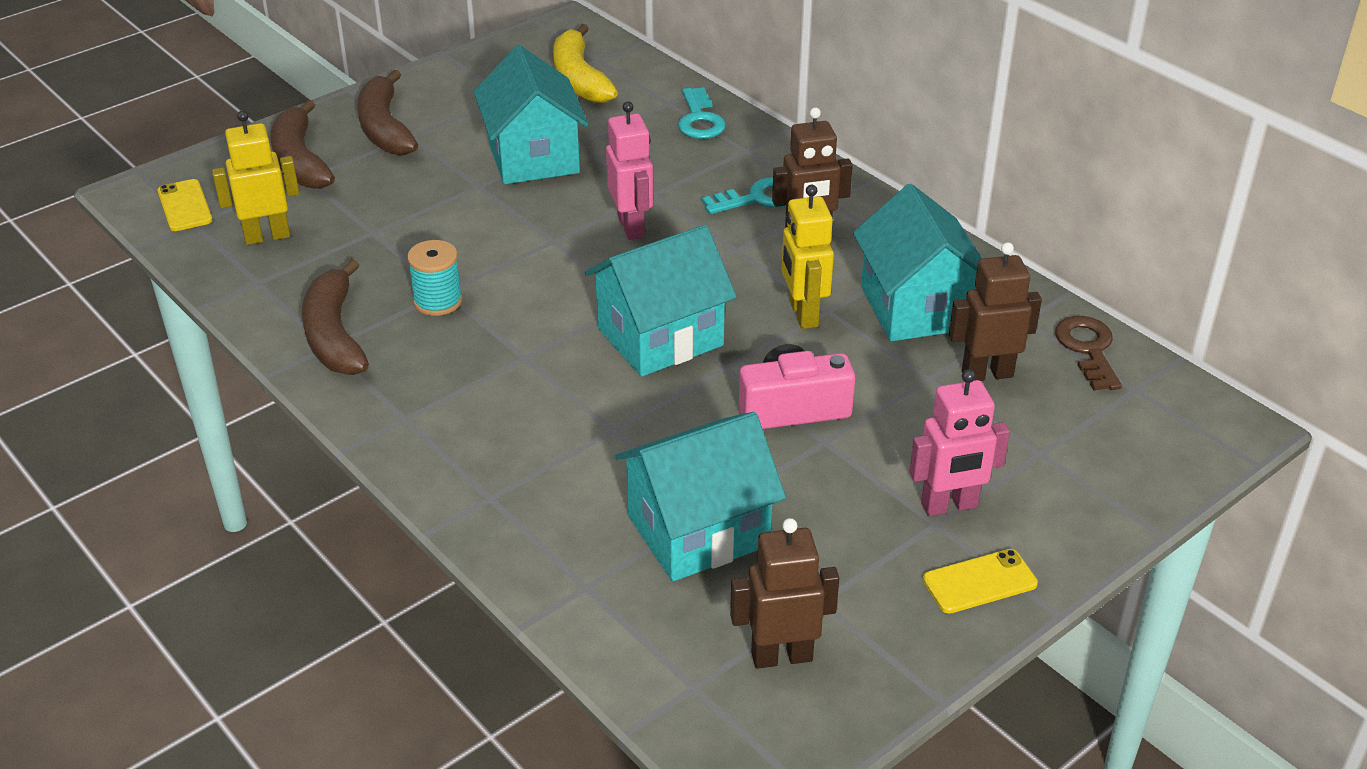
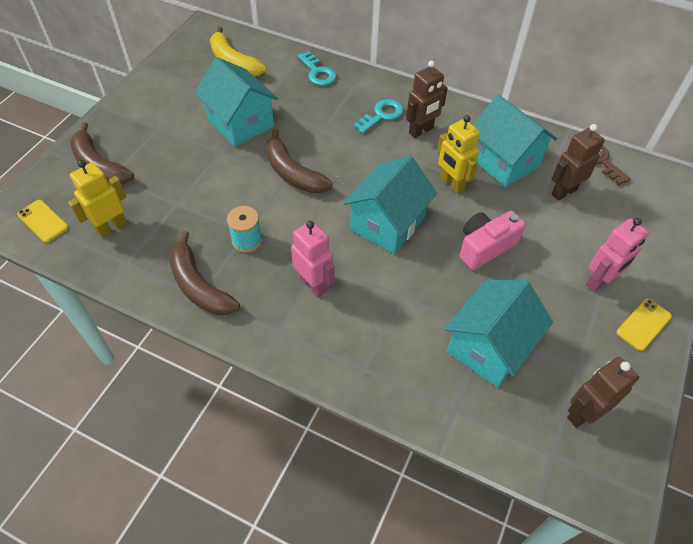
camera: 25 degrees left, 15 degrees up
(385, 128) = (138, 127): brown banana -> brown banana (292, 173)
(631, 227) = (325, 154): pink robot -> pink robot (313, 284)

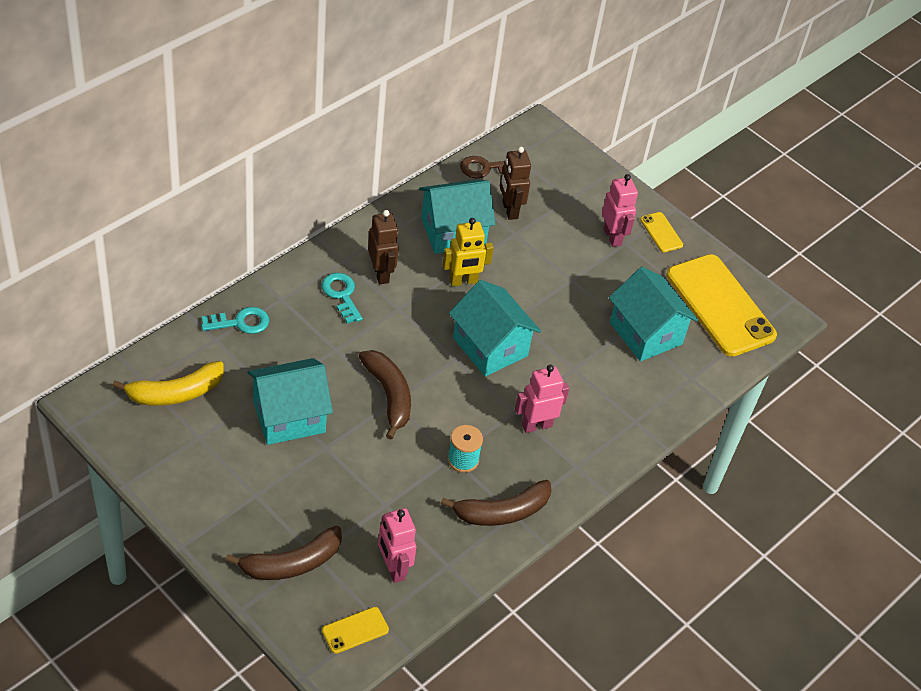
camera: 75 degrees left, 5 degrees down
(111, 227) = (393, 568): yellow robot -> pink robot
(292, 173) = (389, 396): brown banana -> brown banana turned 90 degrees counterclockwise
(485, 247) = (547, 291): pink camera -> none
(583, 413) = (720, 305): brown robot -> yellow phone

